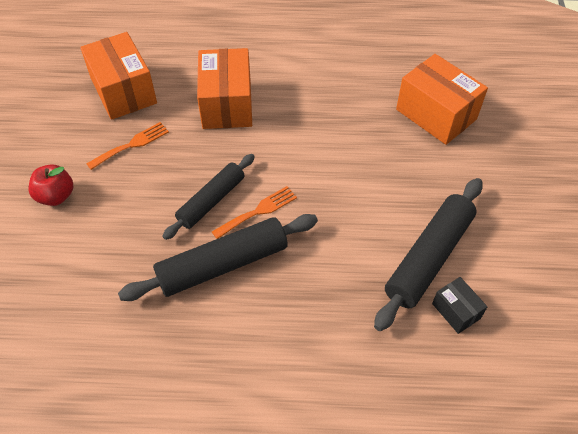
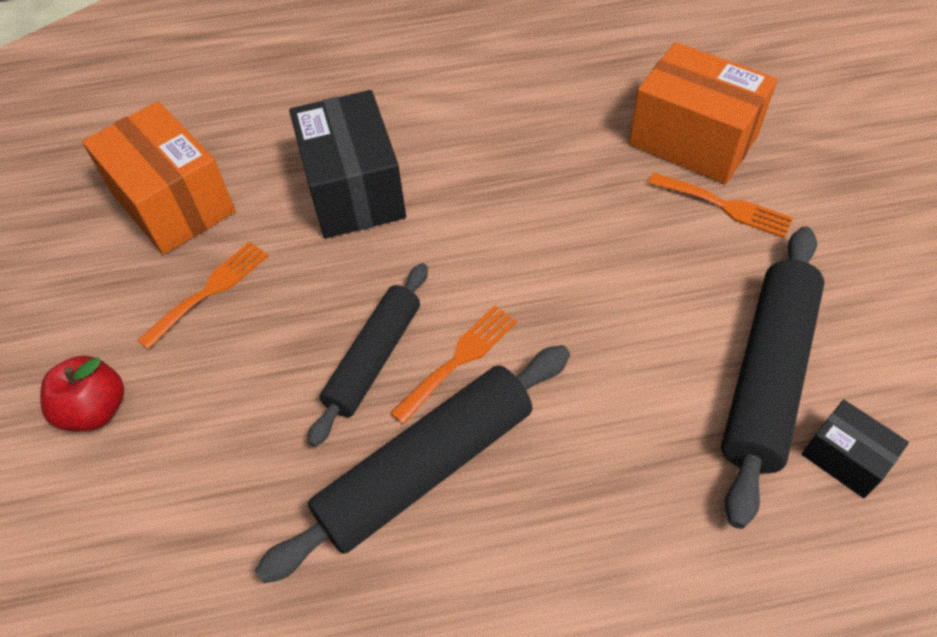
camera: 10 degrees left, 0 degrees up
(227, 104) = (353, 190): orange box -> black box
(440, 157) = (725, 206): none -> orange fork

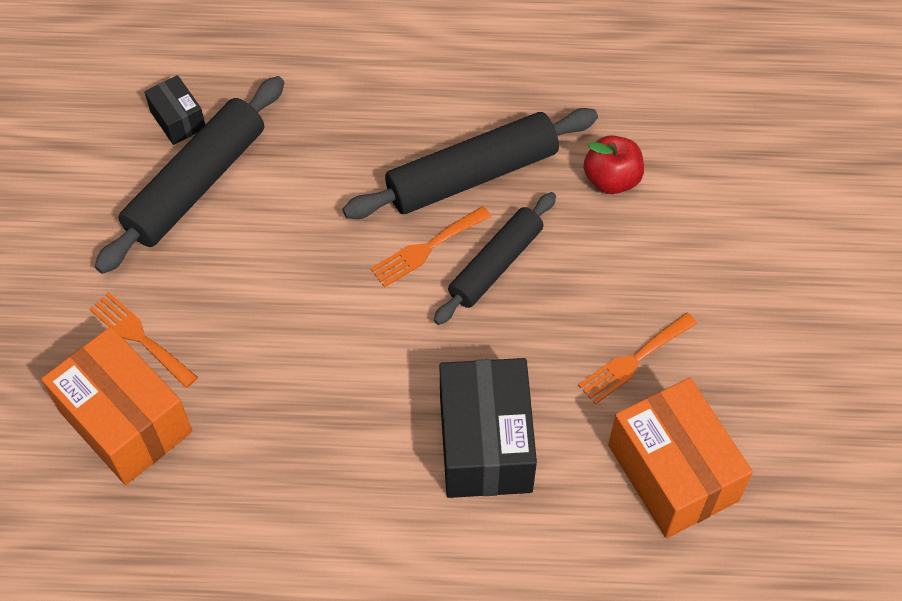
camera: 170 degrees left, 5 degrees up
(96, 410) = (726, 272): red apple -> red apple (611, 179)

